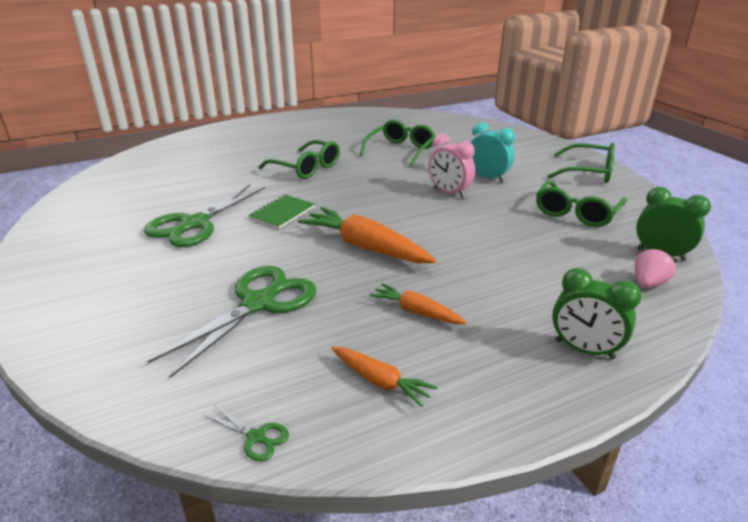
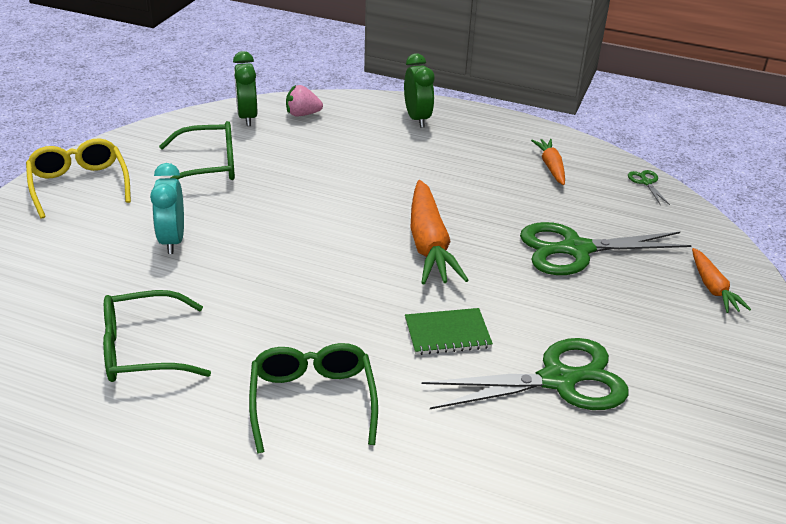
camera: 135 degrees left, 5 degrees up
(416, 311) = (473, 182): orange carrot -> orange carrot (713, 288)
(449, 193) = (248, 249): pink clock -> none
(588, 172) = (79, 185): green glasses -> yellow glasses

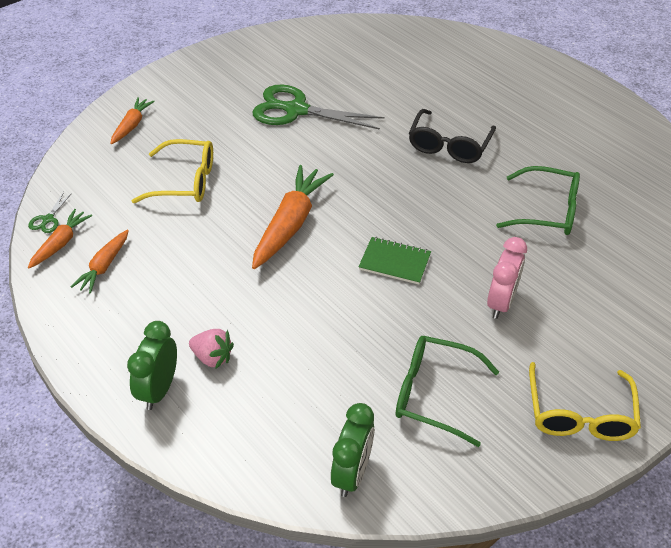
camera: 150 degrees left, 10 degrees up
(172, 240) = (501, 303): turquoise clock -> pink clock
(302, 114) = (282, 452): pink strawberry -> pink strawberry (212, 357)
(312, 401) = (449, 145): green glasses -> black glasses
(447, 333) = (336, 155): green notebook -> green notebook (394, 262)
(576, 249) = (185, 181): green scissors -> yellow glasses
(608, 170) = (61, 243): none -> orange carrot

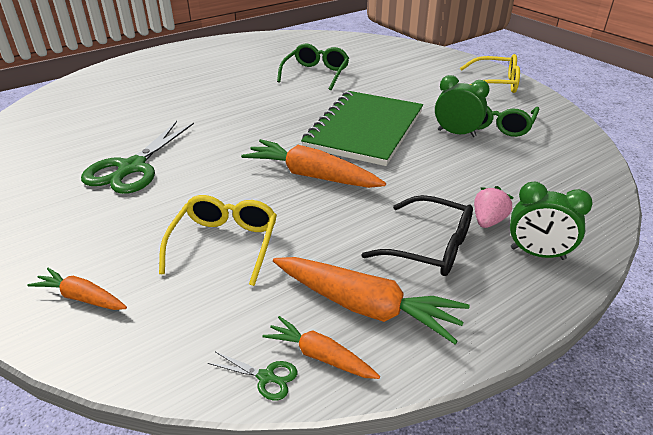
camera: 85 degrees left, 10 degrees down
(104, 266) = (366, 307): orange carrot -> orange carrot, size x1.78
(352, 473) = (577, 157): green clock -> green clock (456, 133)
(394, 262) = (365, 130): green notebook -> green notebook, size x2.31
(449, 145) = (228, 99): black glasses -> black glasses (430, 247)
(501, 303) = (406, 96): pink clock -> none

